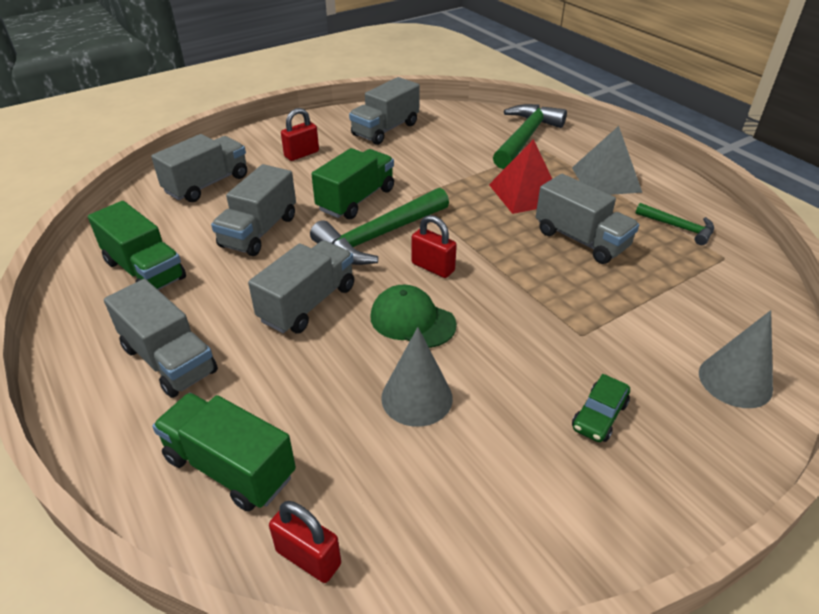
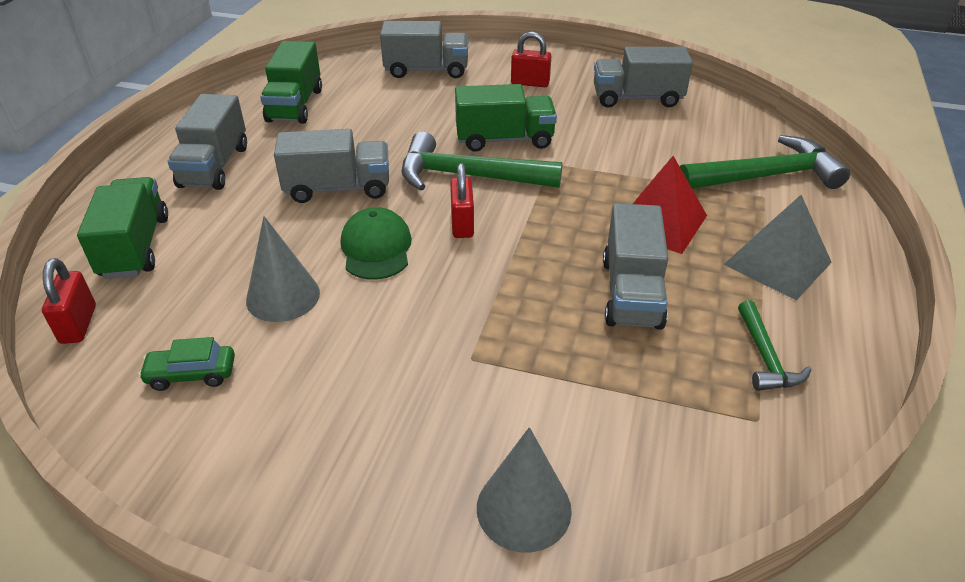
camera: 50 degrees right, 0 degrees up
(259, 231) = (398, 122): grey truck -> none
(599, 416) = (363, 418): green car -> green car (191, 374)

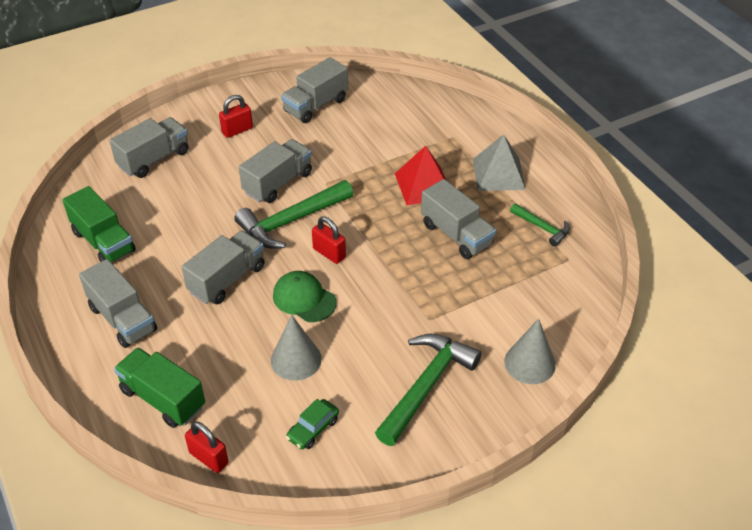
camera: 45 degrees left, 5 degrees up
(504, 140) = (278, 183): green truck -> grey truck
(765, 176) = (440, 122): green hammer -> green hammer (426, 386)

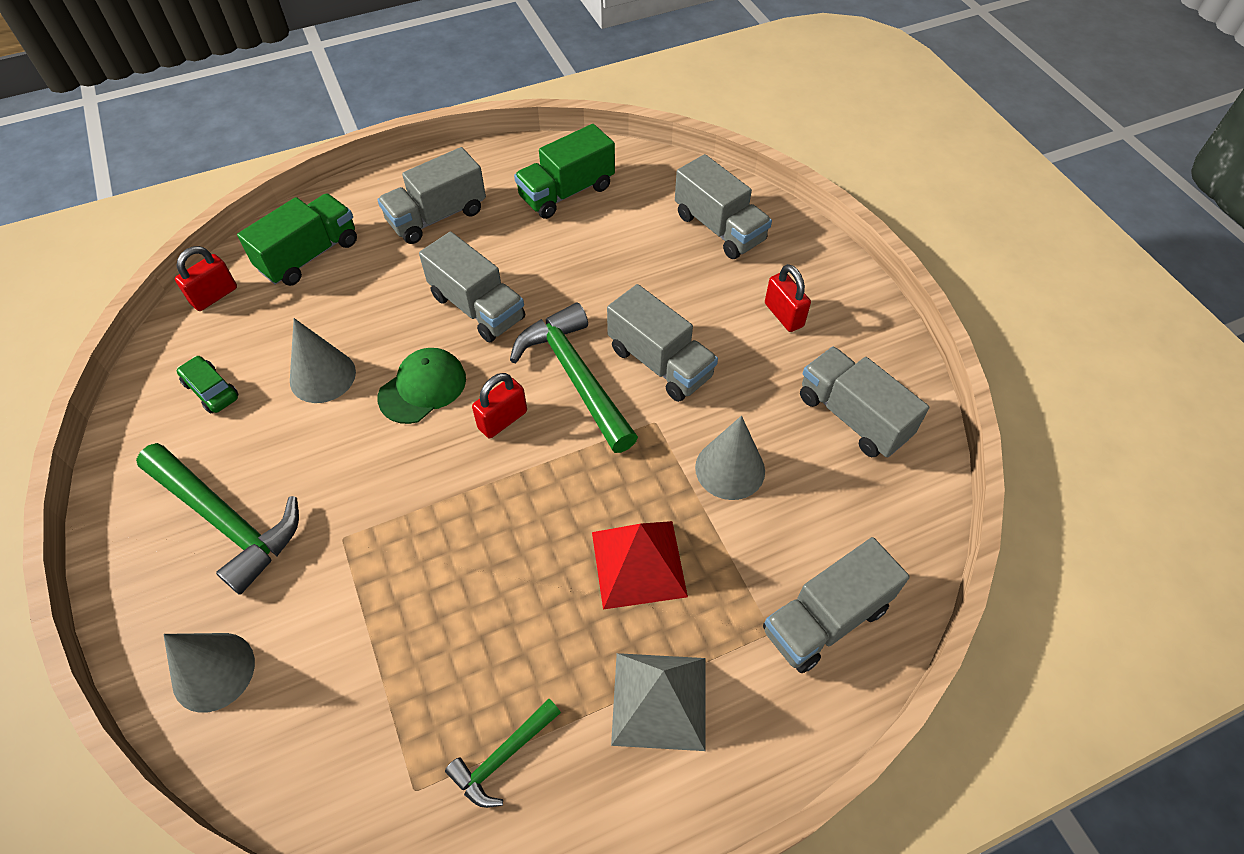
camera: 95 degrees right, 10 degrees up
(356, 152) = (730, 469): none -> grey cone
(456, 235) = (510, 601): grey truck -> grey truck (825, 619)

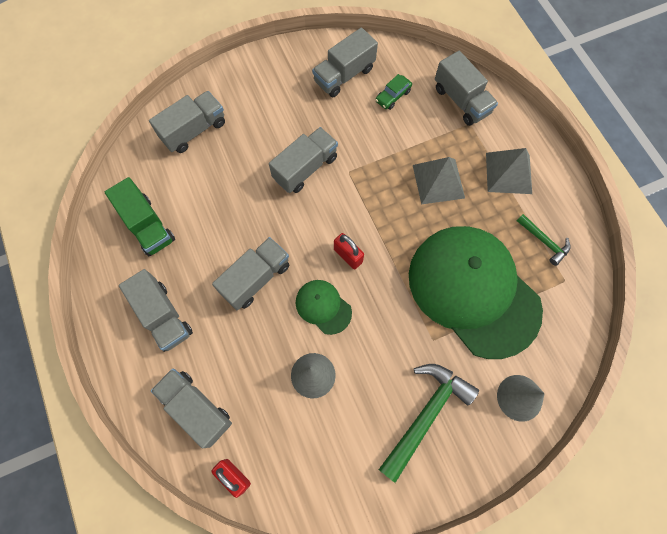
camera: 90 degrees left, 15 degrees up
(211, 390) = (324, 453): green car -> green car (393, 96)
(309, 255) = (196, 408): green truck -> grey truck
(417, 609) = (473, 291): none -> green cap
(576, 377) = (316, 215): green hammer -> none
(638, 564) = (438, 181): red pyramid -> grey pyramid
(730, 469) = (379, 135): grey cone -> none
(783, 315) = (270, 101): red padlock -> none

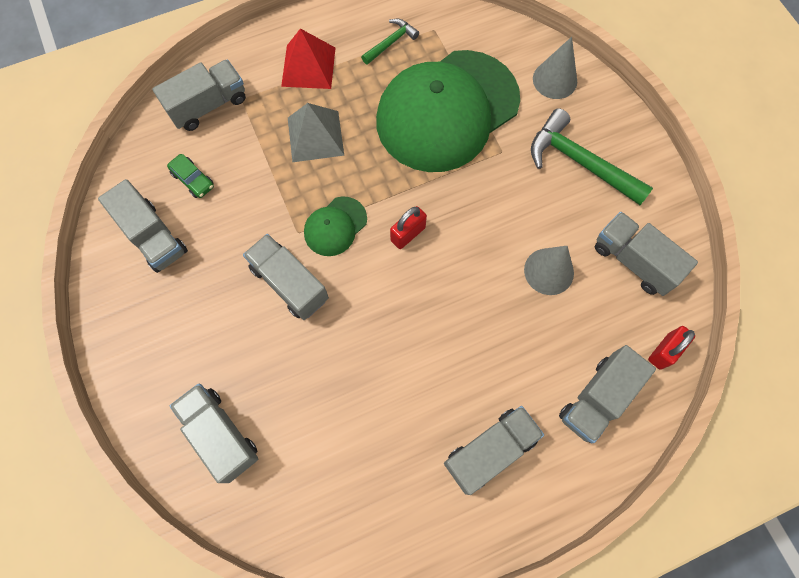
camera: 90 degrees left, 0 degrees up
(147, 225) = (365, 486): green truck -> none
(255, 278) = (438, 338): grey truck -> grey truck (633, 261)
(323, 307) = (470, 261): green cap -> green cap (335, 226)
(508, 173) = (308, 67): grey pyramid -> red pyramid

